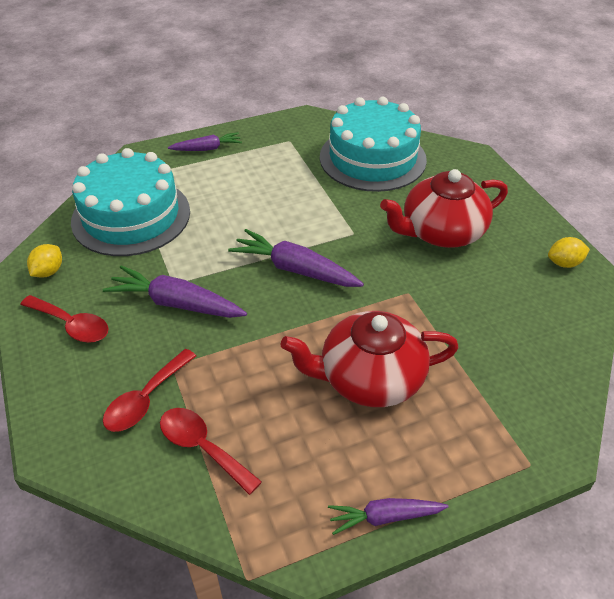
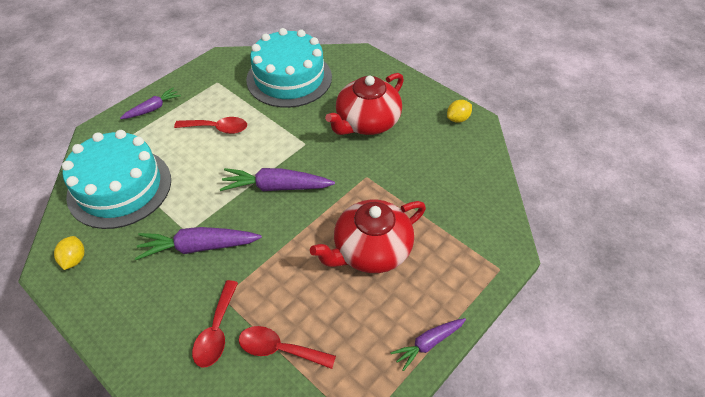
camera: 25 degrees left, 5 degrees up
(72, 325) = (121, 296): red spoon -> red spoon (217, 128)

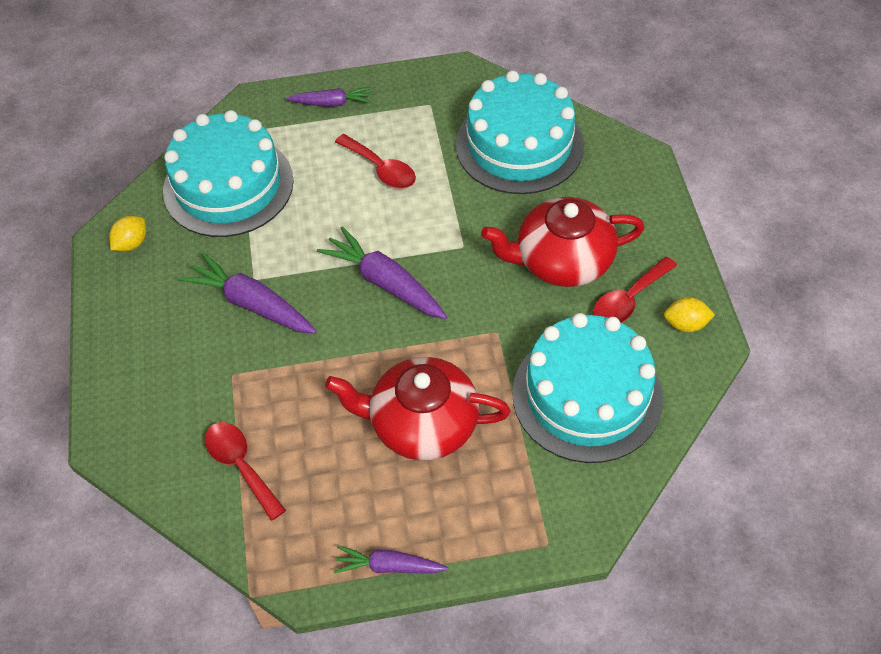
camera: 40 degrees right, 5 degrees up
(216, 331) = (199, 406): red spoon -> red spoon (628, 300)
(444, 180) = (587, 395): none -> turquoise cake

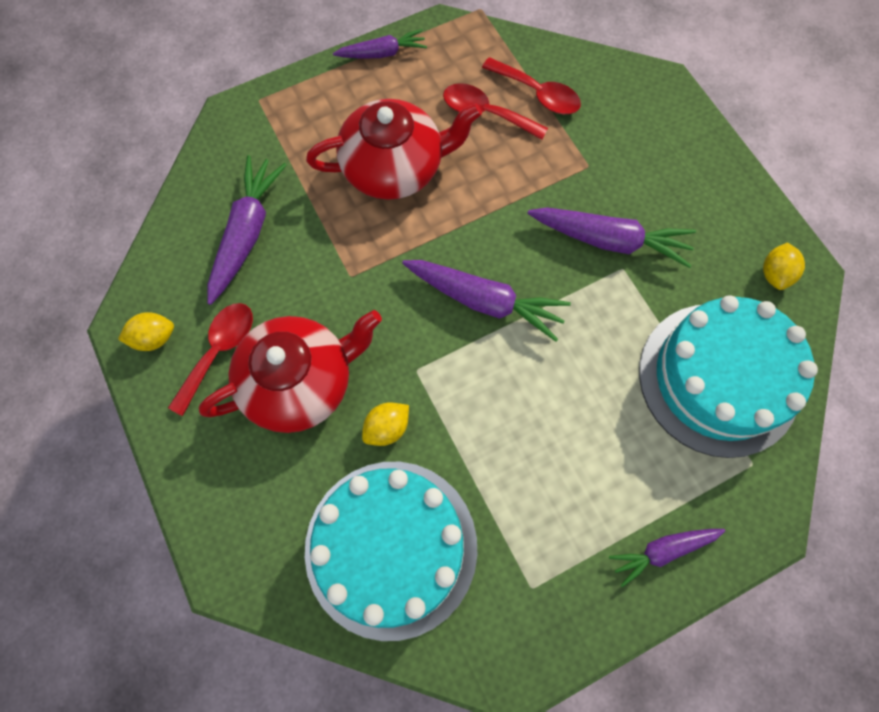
camera: 160 degrees right, 15 degrees up
(381, 169) = (551, 455): red spoon -> red spoon (486, 113)
(500, 213) = (387, 428): none -> yellow lemon
(587, 395) = (246, 234): turquoise cake -> purple carrot

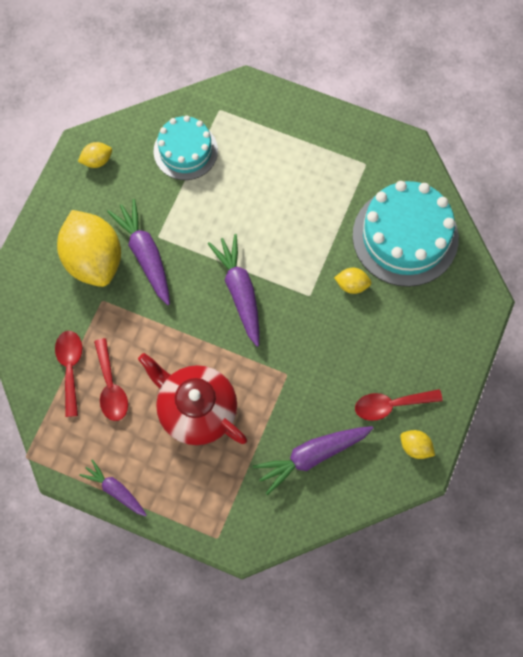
camera: 130 degrees left, 0 degrees up
(300, 382) = (368, 348): red teapot -> none
(644, 189) = (93, 259): none -> yellow lemon
(663, 550) = (297, 122): purple carrot -> none
(718, 378) = (185, 151): turquoise cake -> turquoise cake, size x0.62

